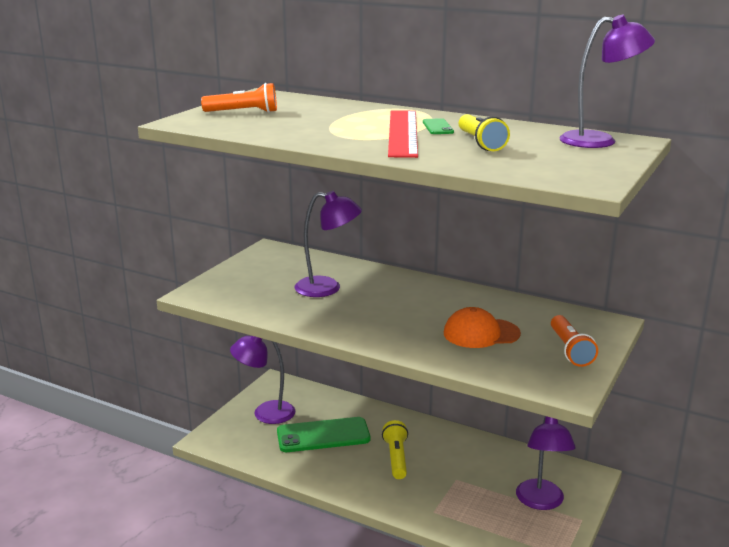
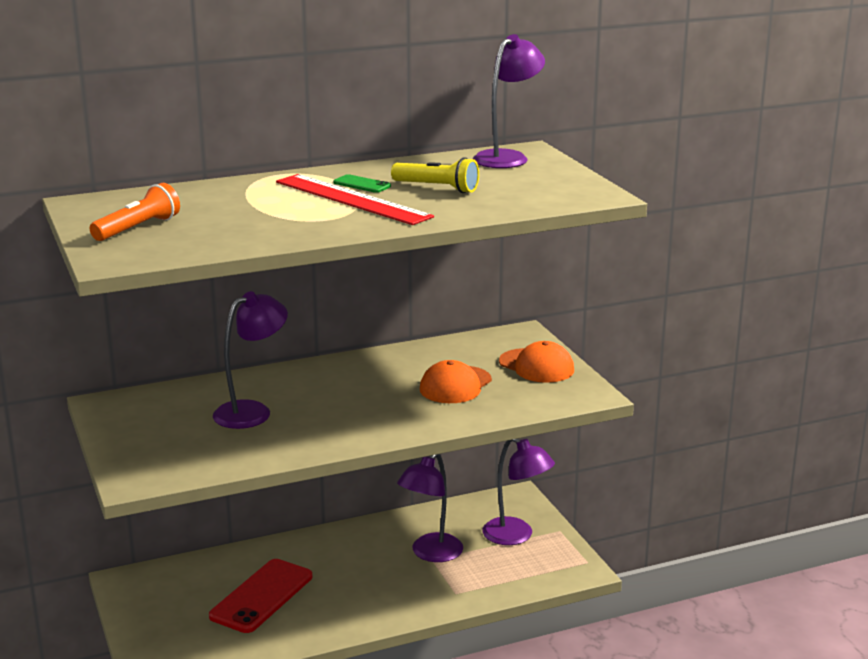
camera: 50 degrees left, 0 degrees up
(265, 413) = (167, 613): purple lamp -> purple lamp (431, 554)
(323, 435) = (262, 596): green phone -> red phone
(396, 458) = (358, 574): yellow flashlight -> none
(570, 350) = (536, 366): orange flashlight -> orange cap

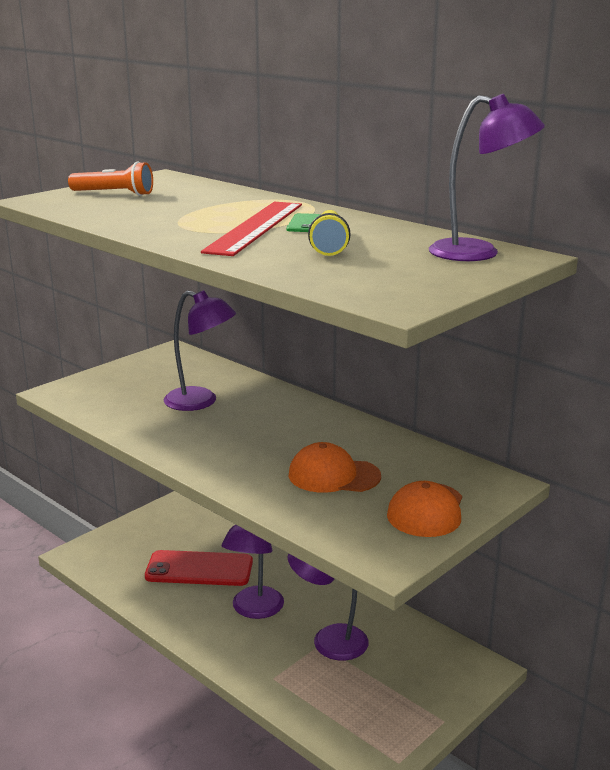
camera: 65 degrees right, 0 degrees up
(516, 536) = (405, 690): purple lamp -> purple lamp (254, 610)

